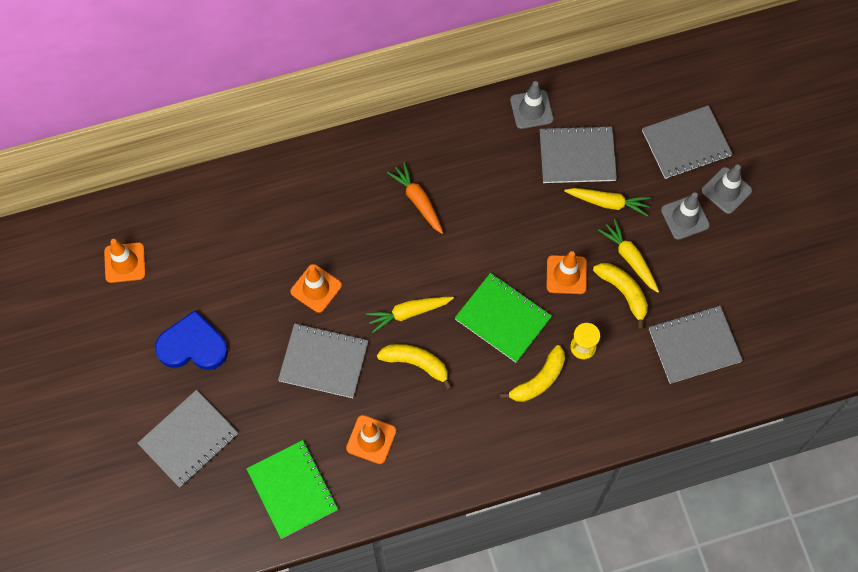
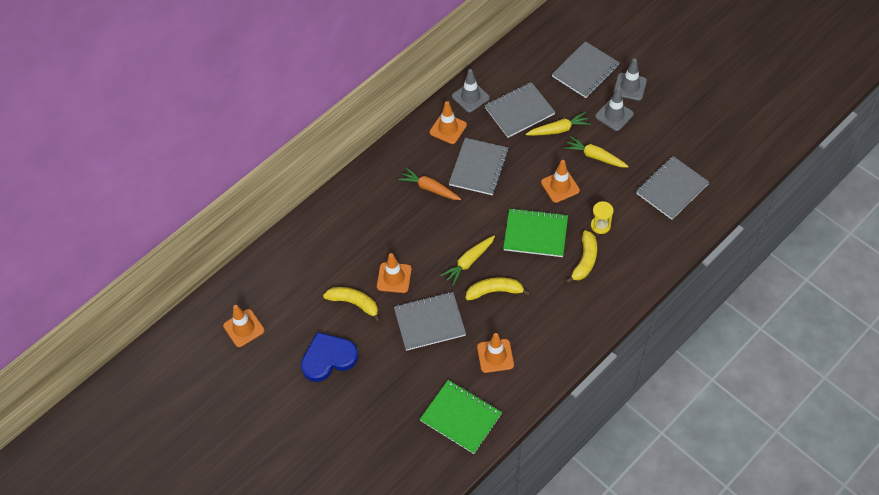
camera: 25 degrees left, 10 degrees down
(188, 439) = (364, 422): grey notebook -> grey notebook (478, 168)
(482, 137) = (448, 129): none -> orange traffic cone
(623, 292) = (604, 179): yellow banana -> yellow banana (354, 303)

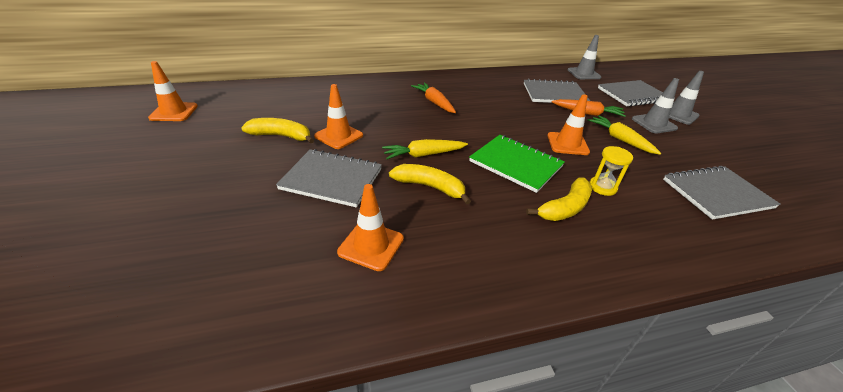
camera: 25 degrees right, 20 degrees down
(328, 358) = (200, 160): blue heart -> none
(354, 303) = (281, 136): yellow banana -> yellow banana turned 45 degrees counterclockwise
(448, 129) = (481, 83): orange traffic cone -> none
(461, 417) = (248, 293): green notebook -> none
(470, 97) = (515, 76): grey traffic cone -> grey traffic cone (584, 74)
(478, 168) = (490, 107): grey notebook -> none
(558, 130) = (587, 113): yellow carrot -> orange carrot

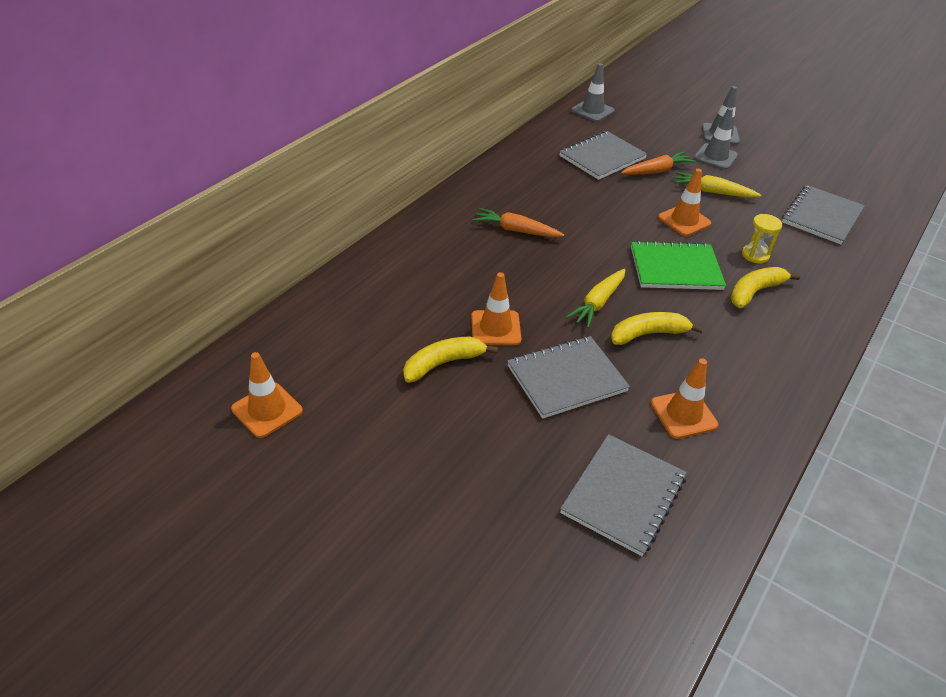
camera: 40 degrees left, 5 degrees up
(565, 208) = (755, 292): yellow banana -> yellow banana turned 135 degrees counterclockwise
(632, 95) = (663, 124): grey notebook -> grey notebook (623, 495)

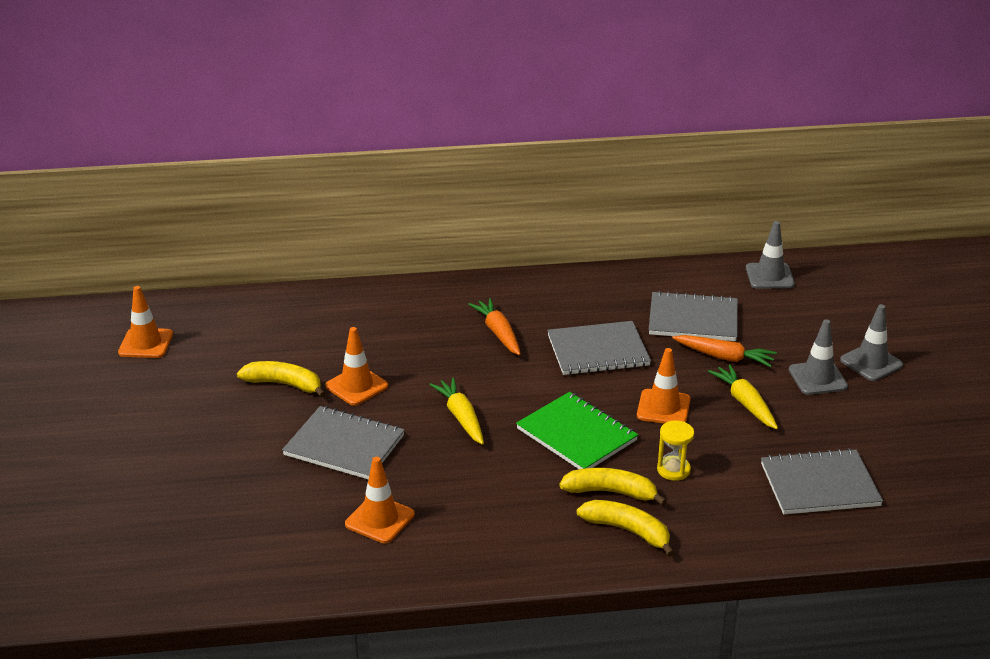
camera: 50 degrees right, 10 degrees down
(598, 303) = (461, 417): yellow carrot -> yellow carrot turned 75 degrees clockwise
(623, 495) = (251, 528): grey notebook -> grey notebook (598, 351)
(648, 334) = (458, 460): yellow banana -> yellow banana (627, 531)

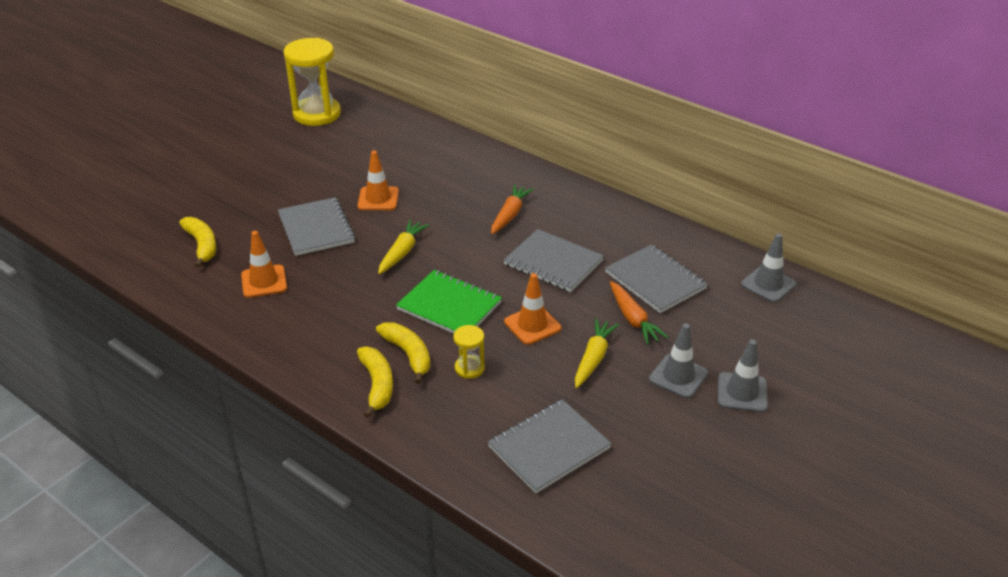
camera: 45 degrees right, 5 degrees up
(146, 343) = (317, 114): orange traffic cone -> yellow hourglass
(284, 384) = (344, 175): yellow banana -> yellow banana (202, 245)
(576, 434) = (449, 306): green notebook -> green notebook turned 60 degrees counterclockwise
(819, 485) = (549, 447): grey notebook -> grey notebook turned 75 degrees counterclockwise

